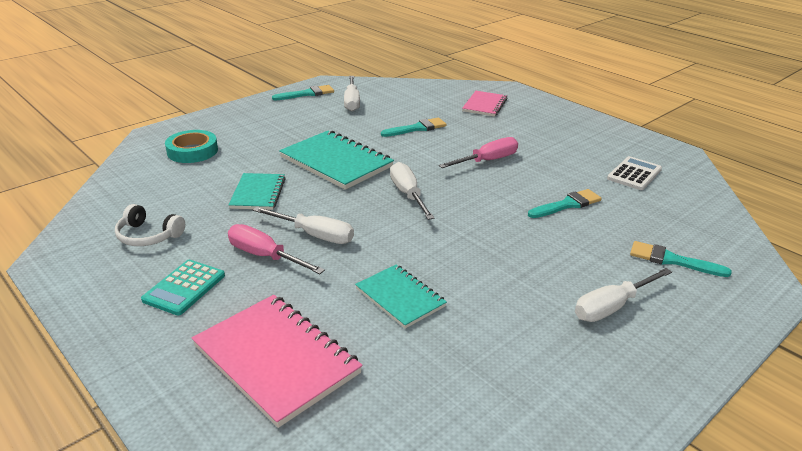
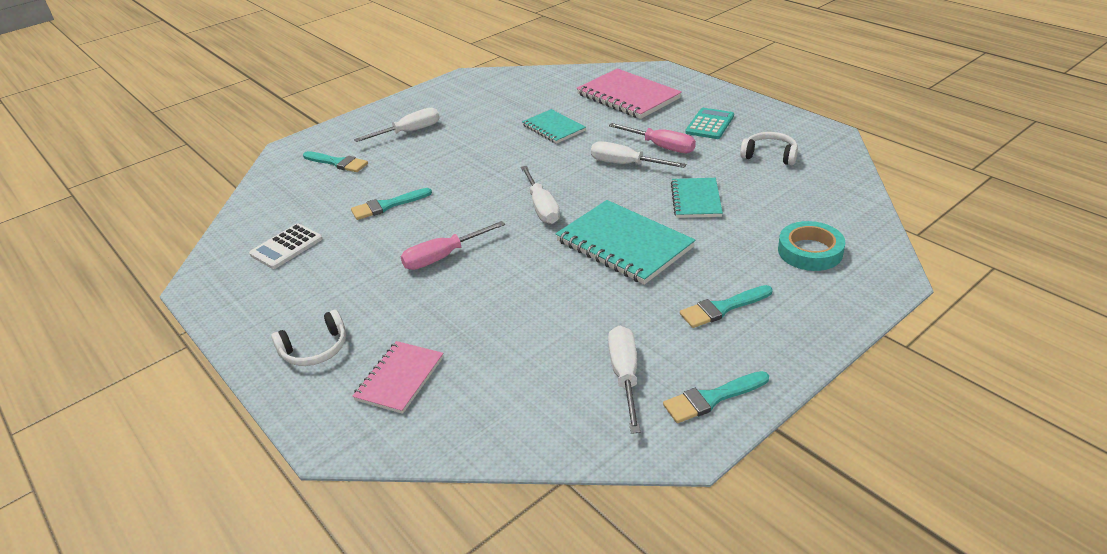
camera: 175 degrees left, 5 degrees up
(416, 128) = (521, 312): turquoise brush -> turquoise brush (722, 308)
(548, 117) = (315, 349): none -> white headphones

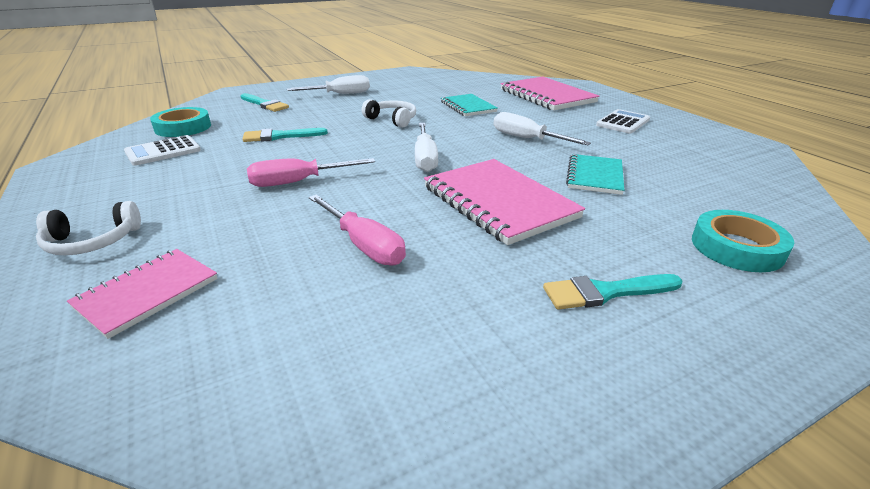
camera: 10 degrees right, 5 degrees down
(278, 212) = (183, 127): none -> turquoise tape
(624, 244) = (498, 202): turquoise notebook -> pink notebook
(625, 376) = (436, 356): white screwdriver -> none
(661, 147) = (568, 131): pink screwdriver -> pink screwdriver (364, 245)
(709, 124) = (623, 122): turquoise calculator -> white calculator
(712, 398) = (562, 427): turquoise brush -> none
(769, 155) = (686, 152): white headphones -> white headphones (392, 120)

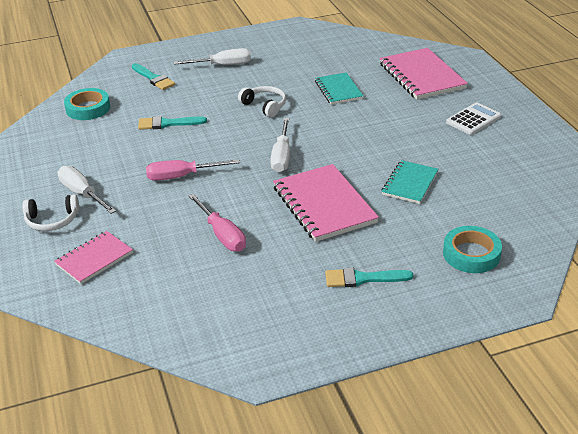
camera: 10 degrees right, 5 degrees up
(163, 151) = (78, 137): white calculator -> none
(526, 139) = (374, 137): white screwdriver -> white screwdriver (82, 193)

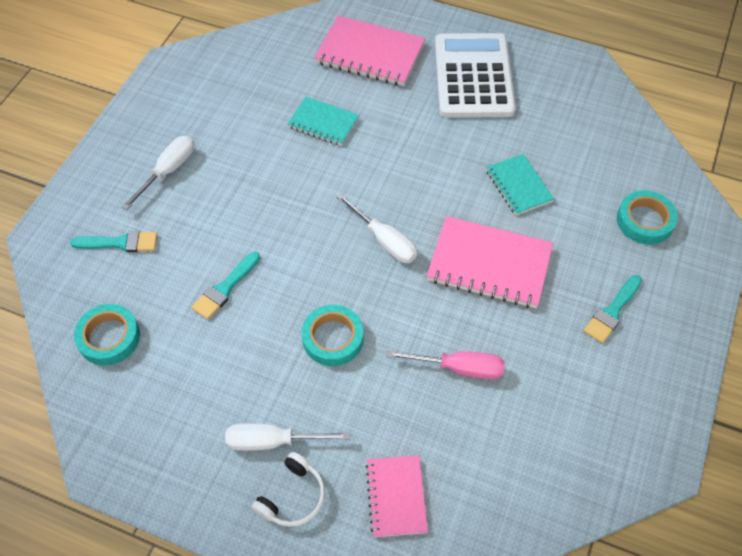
camera: 50 degrees left, 20 degrees up
(181, 176) = (333, 338): pink screwdriver -> turquoise tape
(265, 106) = (285, 193): white headphones -> none
(473, 119) = (473, 76): white calculator -> white calculator, size x2.03

